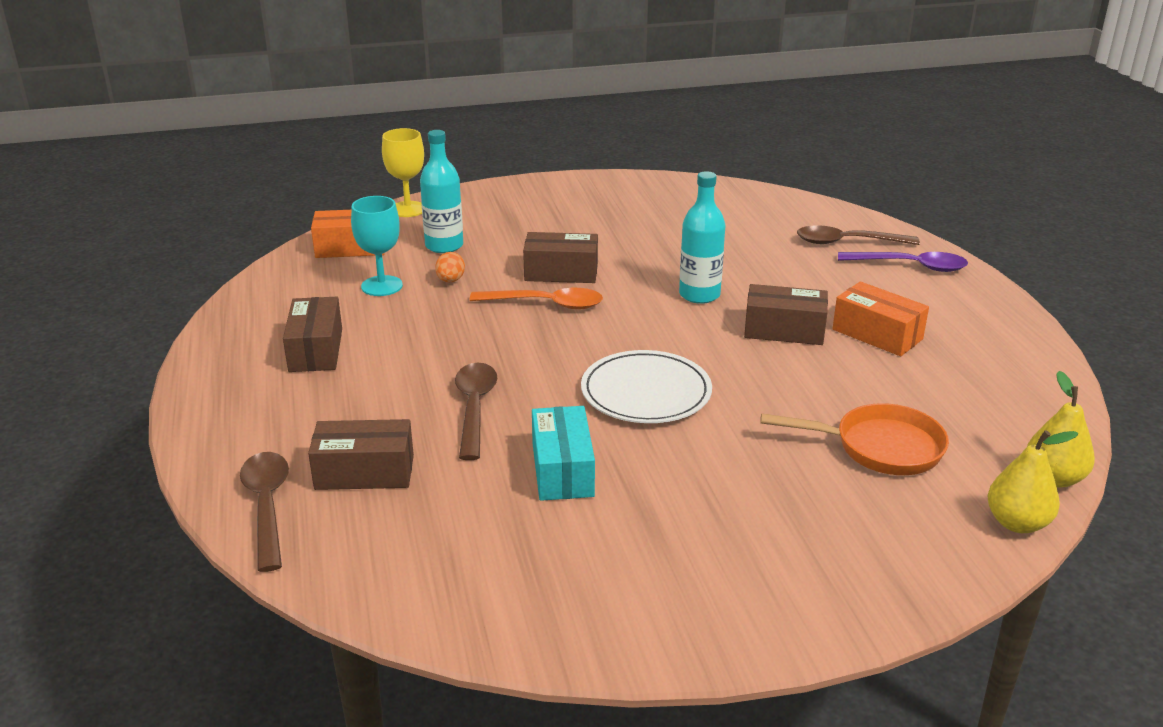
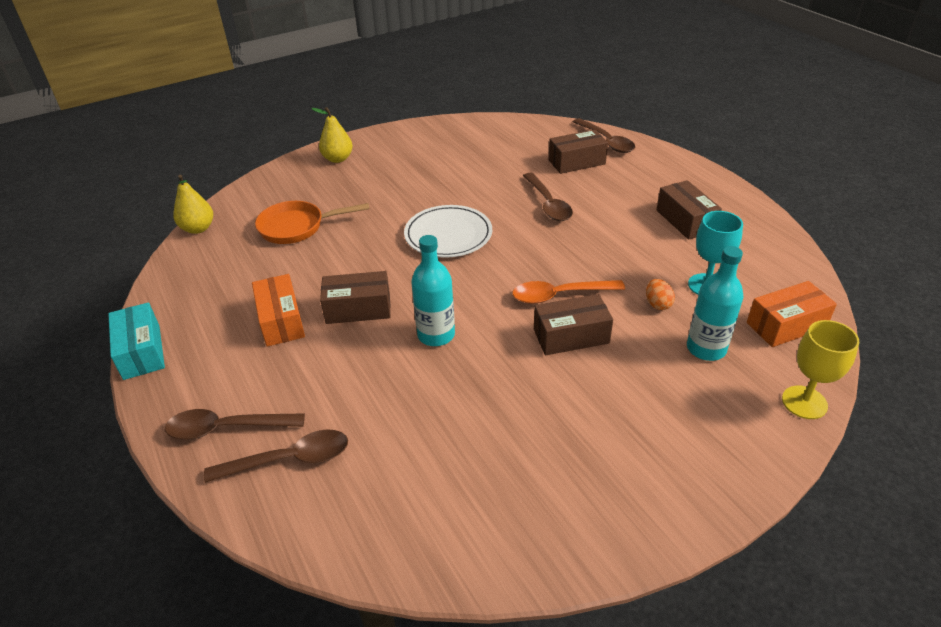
camera: 165 degrees right, 10 degrees up
(562, 470) = (476, 182): turquoise box -> turquoise box (142, 352)
(877, 334) = (281, 321): orange box -> orange box turned 45 degrees clockwise
(910, 266) = (227, 428): purple spoon -> brown spoon
(1017, 523) = (231, 201): yellow pear -> yellow pear (337, 159)

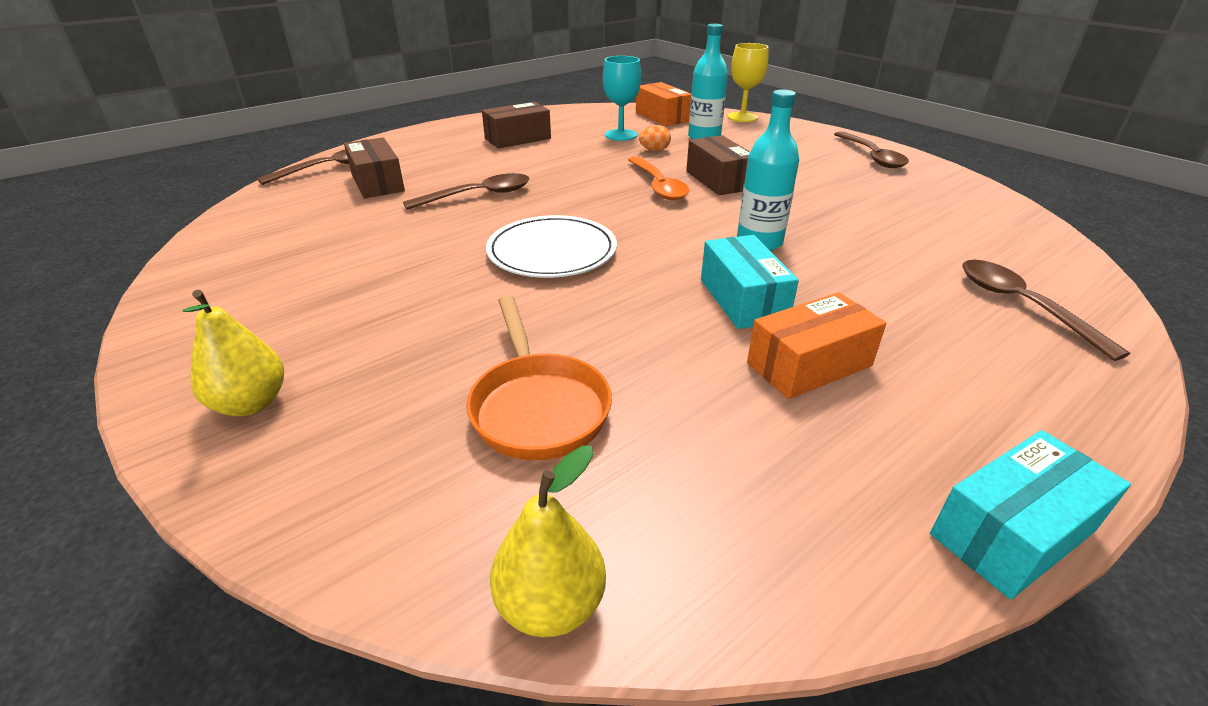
camera: 100 degrees left, 5 degrees down
(227, 428) = (1038, 364): brown spoon -> brown spoon (871, 156)
(358, 309) = (743, 299): brown box -> turquoise box

